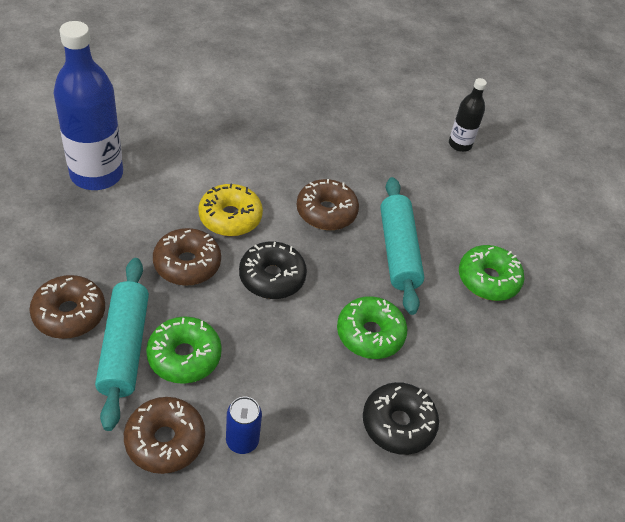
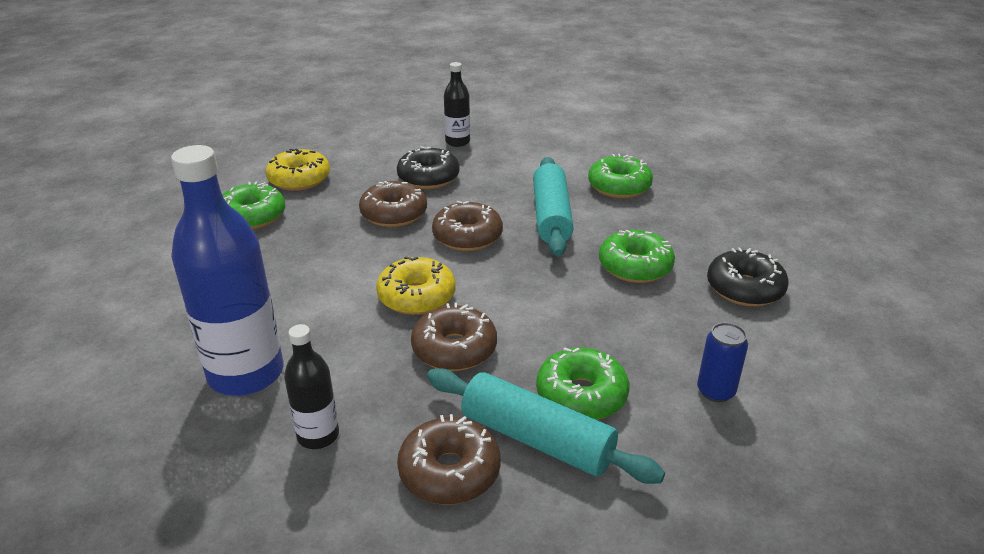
camera: 50 degrees left, 15 degrees down
(64, 235) = (318, 435): none -> black bottle
(165, 440) = (686, 449): brown donut -> brown donut (394, 214)
(255, 88) = (252, 217): none -> green donut
(272, 277) = (521, 298): black donut -> black donut (428, 178)
(321, 85) = (299, 179): none -> yellow donut
(398, 251) = (551, 216): turquoise rolling pin -> turquoise rolling pin turned 60 degrees clockwise

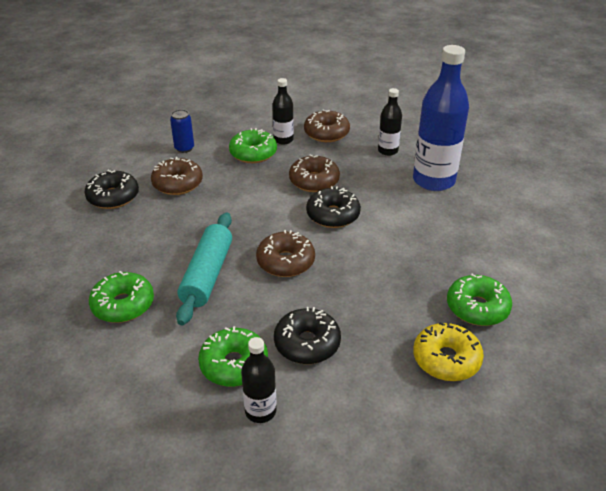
camera: 170 degrees left, 5 degrees up
(394, 214) = (345, 295): brown donut -> brown donut (177, 184)
(416, 297) = (333, 215): yellow donut -> black donut
(537, 439) = (283, 140): turquoise rolling pin -> black bottle
(635, 266) = (172, 220): green donut -> green donut (234, 364)

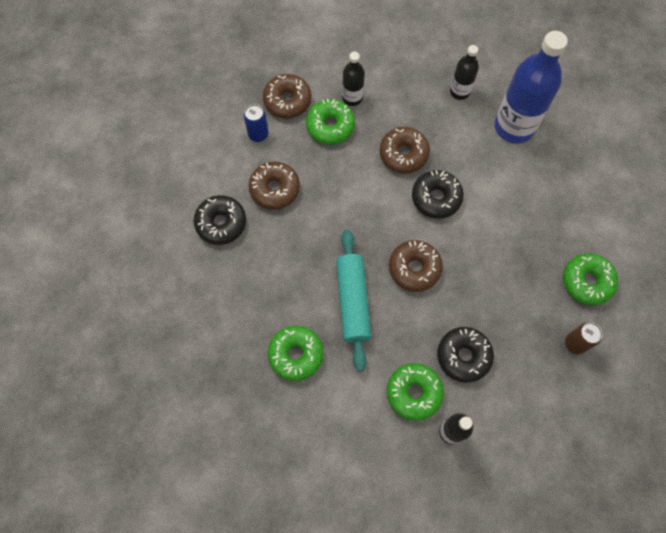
camera: 15 degrees left, 30 degrees up
(326, 133) = (392, 77): brown donut -> brown donut (287, 101)
(446, 359) = (575, 343): yellow donut -> brown can

